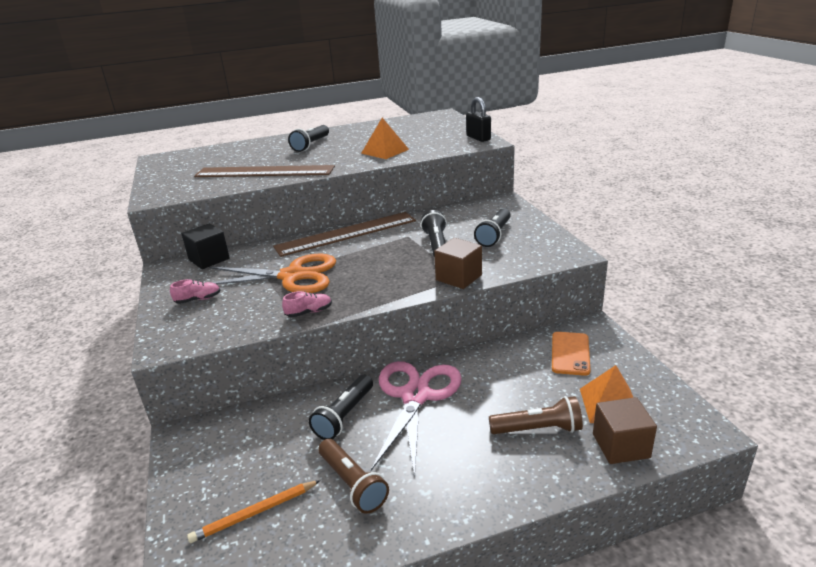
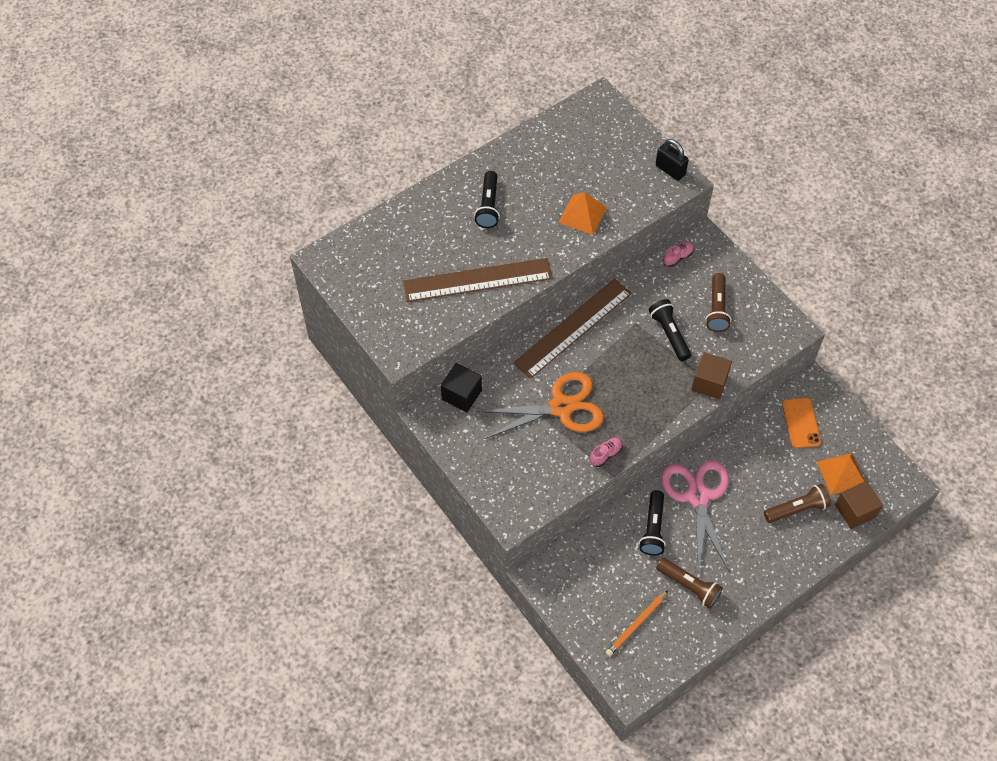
camera: 20 degrees left, 30 degrees up
(198, 299) = (496, 456): pink shoe -> pink shoe (677, 257)
(494, 235) = (717, 309): black flashlight -> brown flashlight

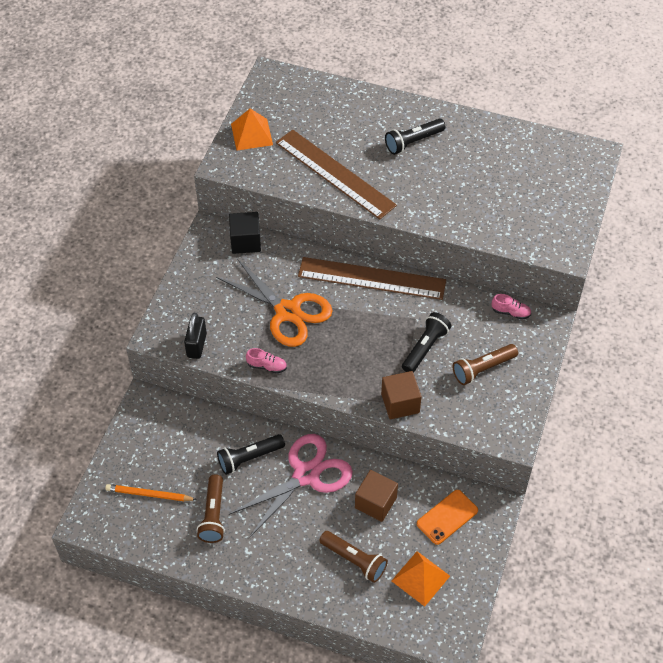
camera: 55 degrees right, 5 degrees down
(582, 214) = (463, 205): orange pyramid -> orange pyramid (252, 134)
(670, 170) = (569, 239): black padlock -> black padlock (196, 345)
(855, 511) = (389, 610): brown cube -> brown cube (375, 503)

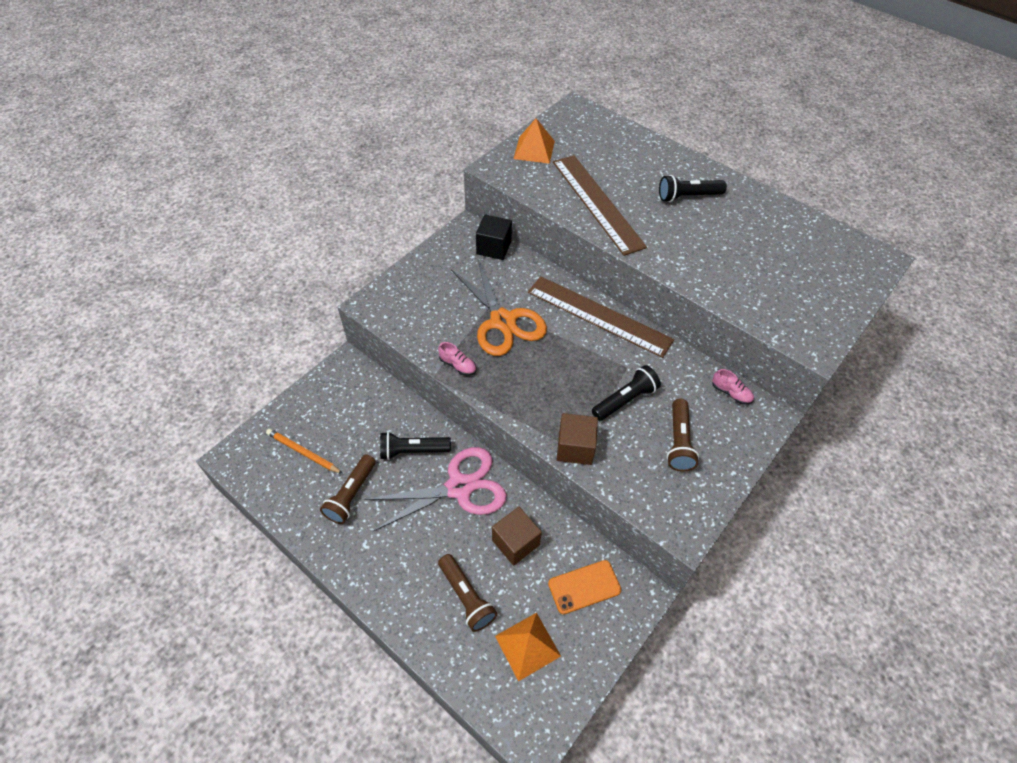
camera: 20 degrees right, 0 degrees up
(196, 345) = (402, 324): black padlock -> none
(483, 369) = (678, 441): brown flashlight -> brown flashlight turned 75 degrees counterclockwise

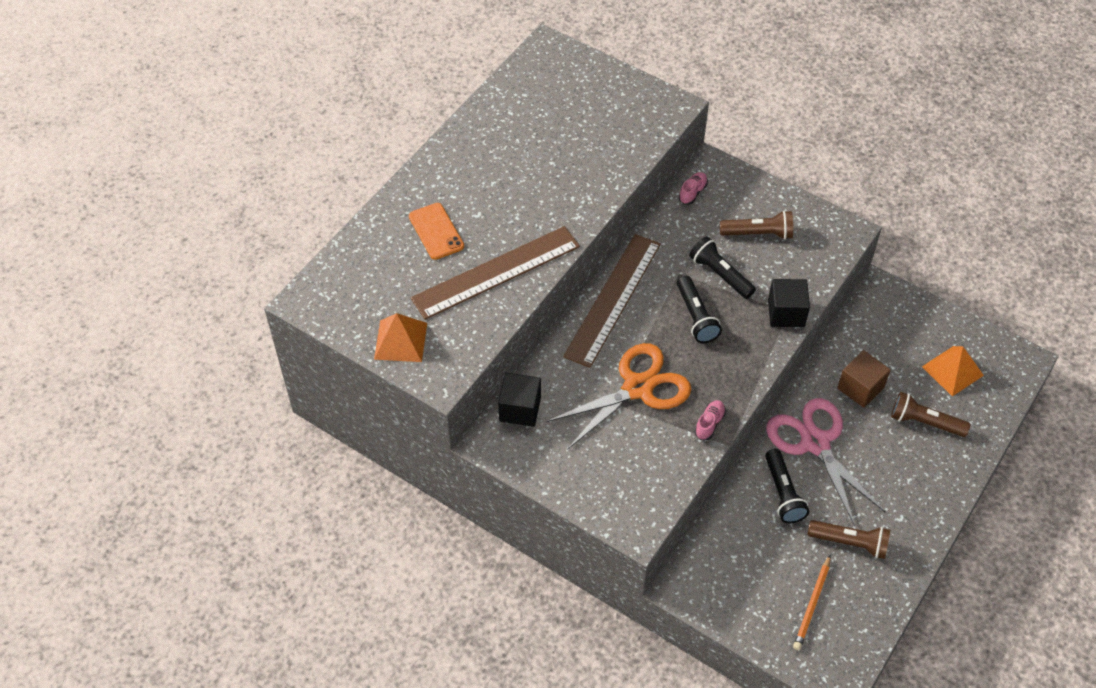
camera: 95 degrees left, 0 degrees up
(466, 597) = (924, 422): brown flashlight -> brown flashlight turned 120 degrees counterclockwise
(575, 448) = (786, 313): brown cube -> black cube
(584, 587) = (887, 331): orange phone -> orange phone (436, 231)
(688, 196) = (473, 190): black flashlight -> black flashlight (696, 317)

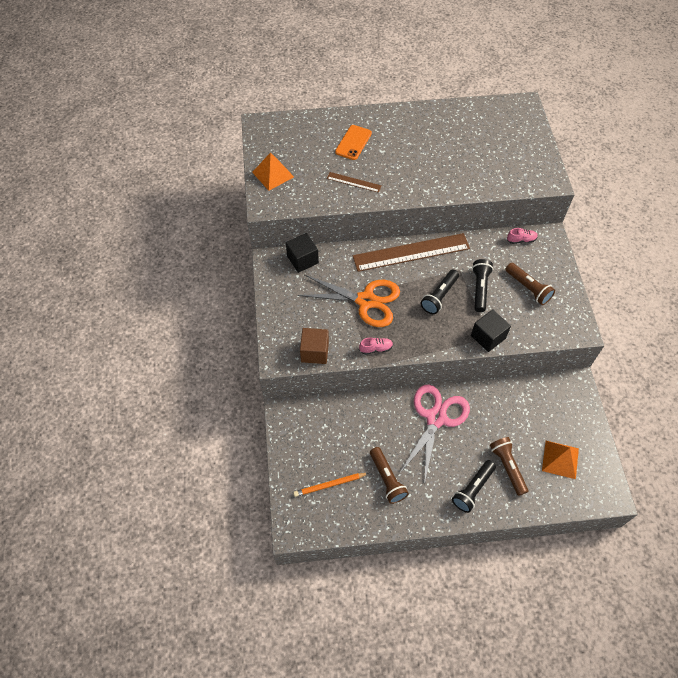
camera: 50 degrees right, 5 degrees up
(496, 272) = (354, 182): brown ruler -> brown ruler, size x0.47
(783, 493) = (387, 423): black flashlight -> black flashlight (473, 489)
(860, 388) = (496, 417): brown cube -> brown cube (315, 352)

